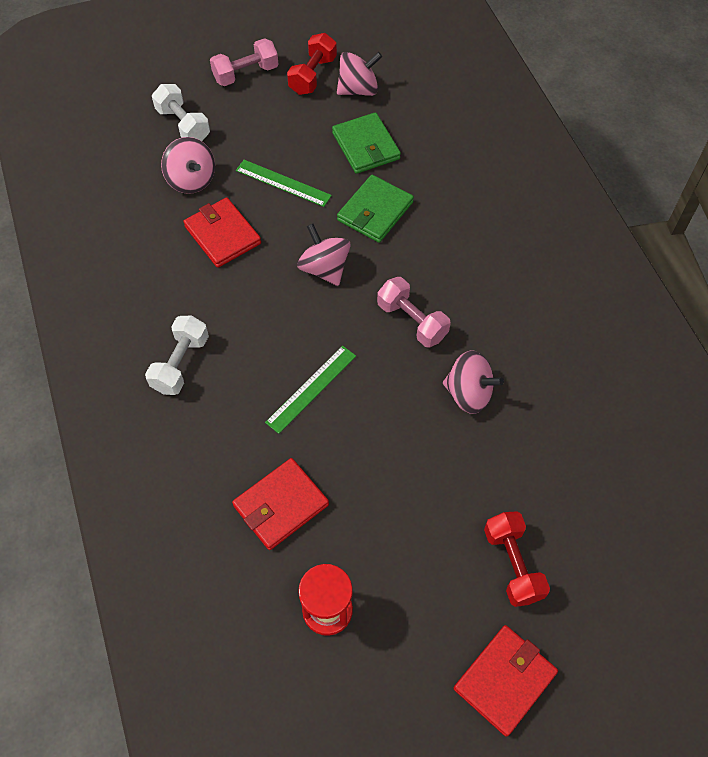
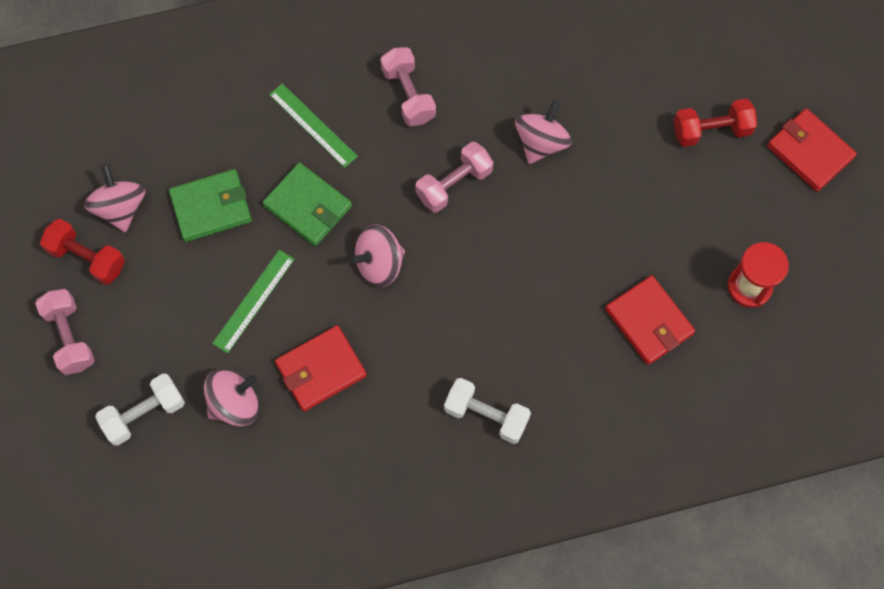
camera: 85 degrees left, 10 degrees up
(311, 389) = (525, 286): green ruler -> green ruler (313, 125)
(500, 277) = (408, 94): none -> pink dumbbell

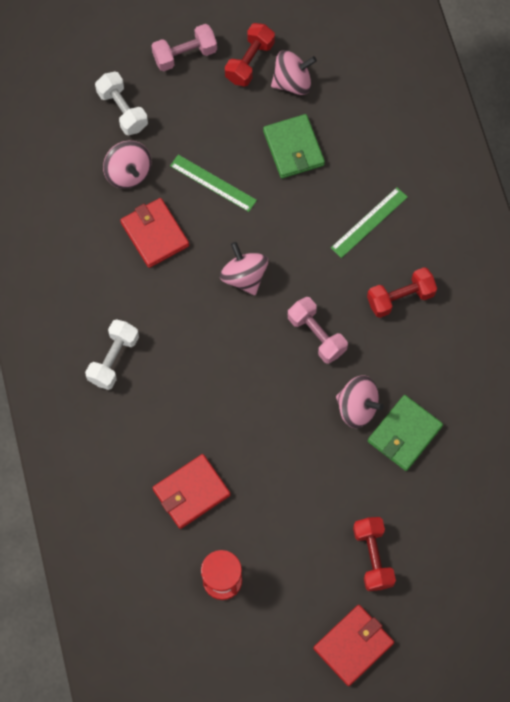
camera: 90 degrees right, 0 degrees up
(308, 206) = (295, 220): green wallet -> green wallet (404, 434)
(408, 94) = (400, 298): pink dumbbell -> red dumbbell

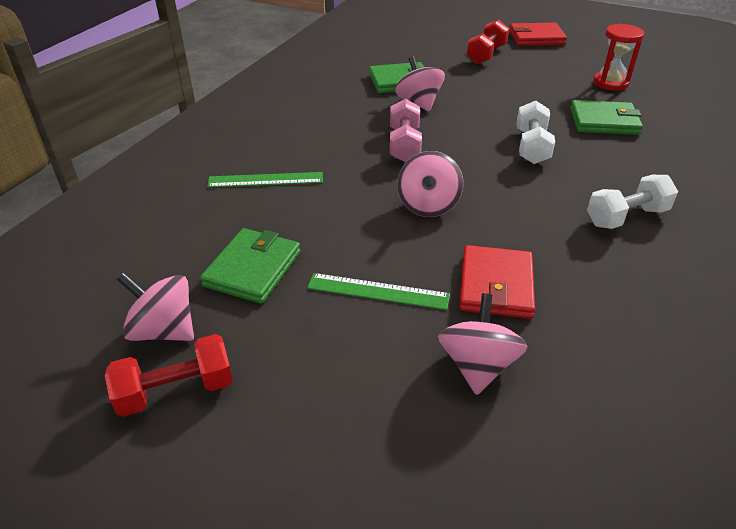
camera: 140 degrees left, 30 degrees down
(122, 110) = (417, 454): white dumbbell -> white dumbbell (531, 147)
(185, 55) = (244, 469): pink dumbbell -> none
(191, 492) = (604, 121): red wallet -> green wallet
(213, 183) = (378, 291): green ruler -> green ruler turned 60 degrees counterclockwise
(400, 298) = (308, 131): red dumbbell -> none

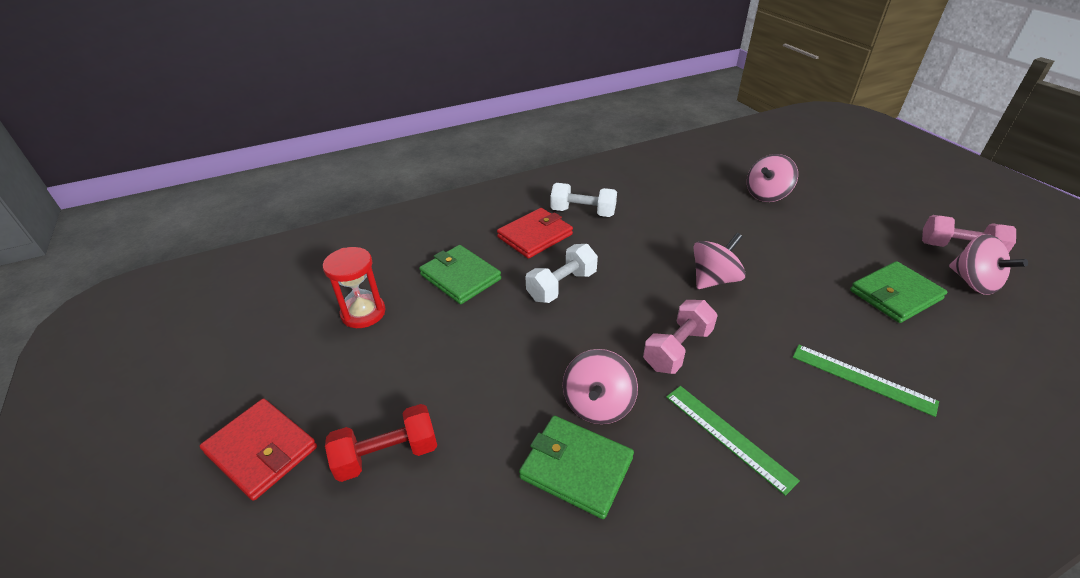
camera: 140 degrees left, 0 degrees up
(176, 391) = (959, 248): red dumbbell -> pink dumbbell
(378, 291) = (801, 244): green ruler -> green ruler (728, 436)
(496, 285) = (718, 217): red wallet -> red wallet (535, 236)

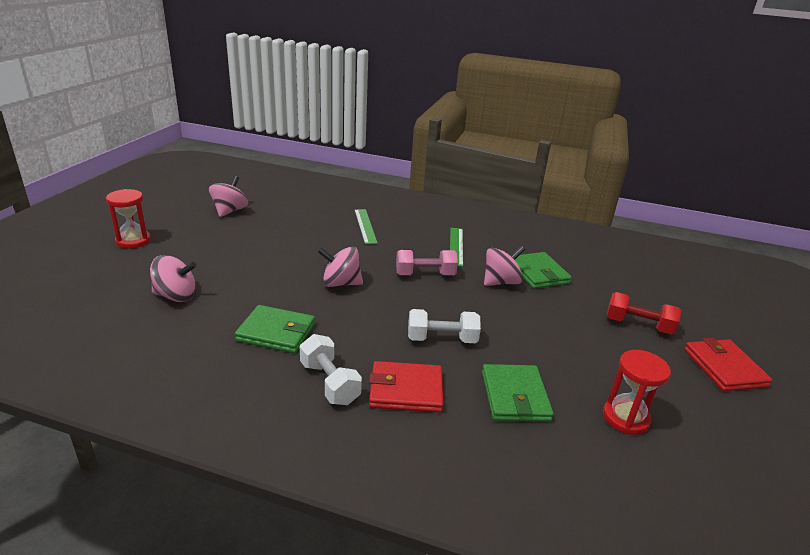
camera: 140 degrees left, 10 degrees down
(895, 295) = (274, 228): green wallet -> green wallet (276, 332)
(901, 203) = (133, 241): none -> red hourglass
(959, 248) = (189, 217): pink dumbbell -> none

